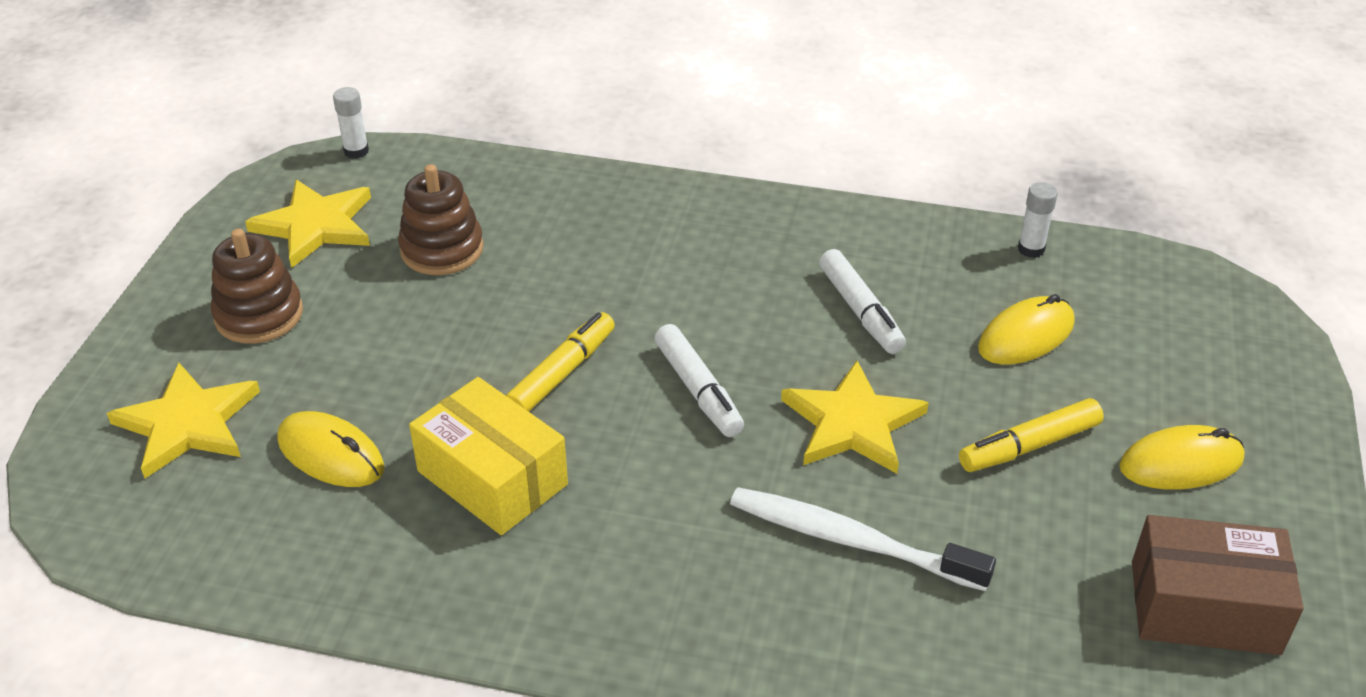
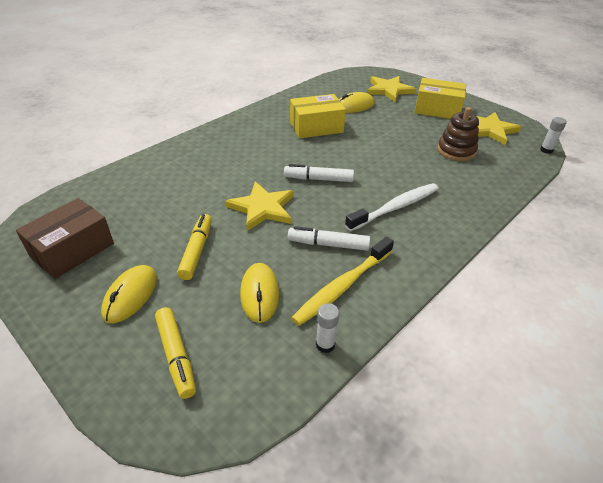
camera: 120 degrees right, 0 degrees up
(259, 315) = (437, 109): brown stacking toy -> yellow box
(562, 373) = (356, 154): yellow marker -> yellow marker (176, 356)
(850, 540) = (210, 181): white toothbrush -> white toothbrush (395, 207)
(927, 268) = (342, 286): none -> yellow toothbrush

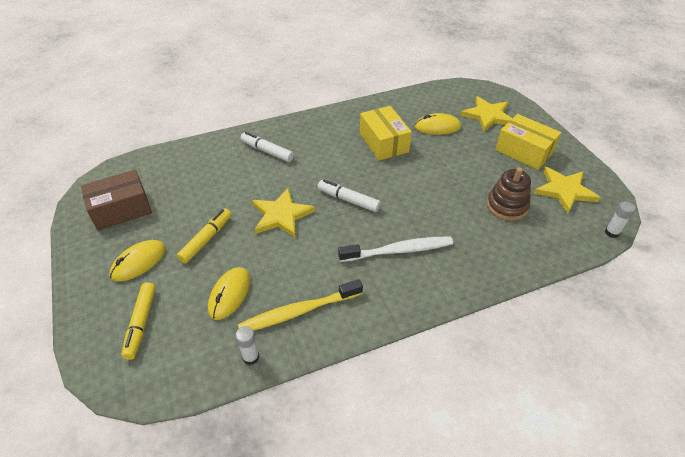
camera: 25 degrees right, 5 degrees up
(316, 127) = (383, 143): yellow box -> yellow box turned 60 degrees clockwise
(328, 244) = (313, 268): white marker -> white marker (267, 151)

